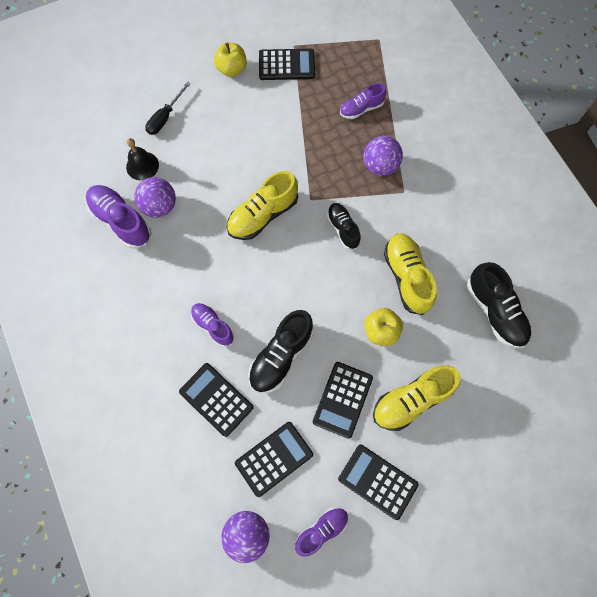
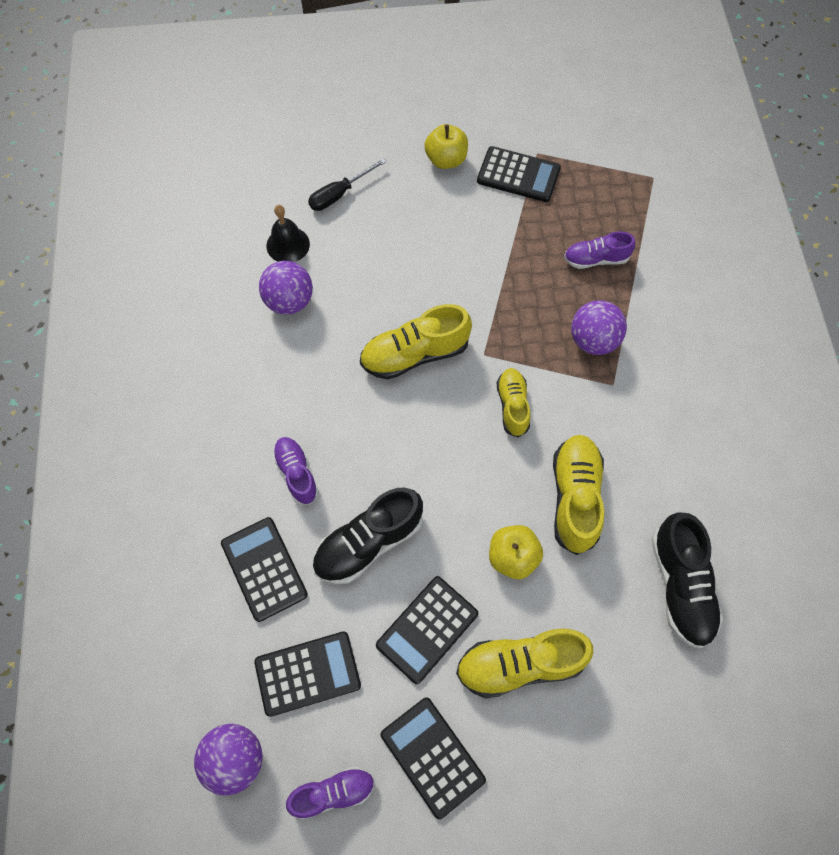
camera: 20 degrees right, 5 degrees down
(121, 221) = (235, 304): purple shoe -> none
(343, 229) = (512, 406): black shoe -> yellow shoe

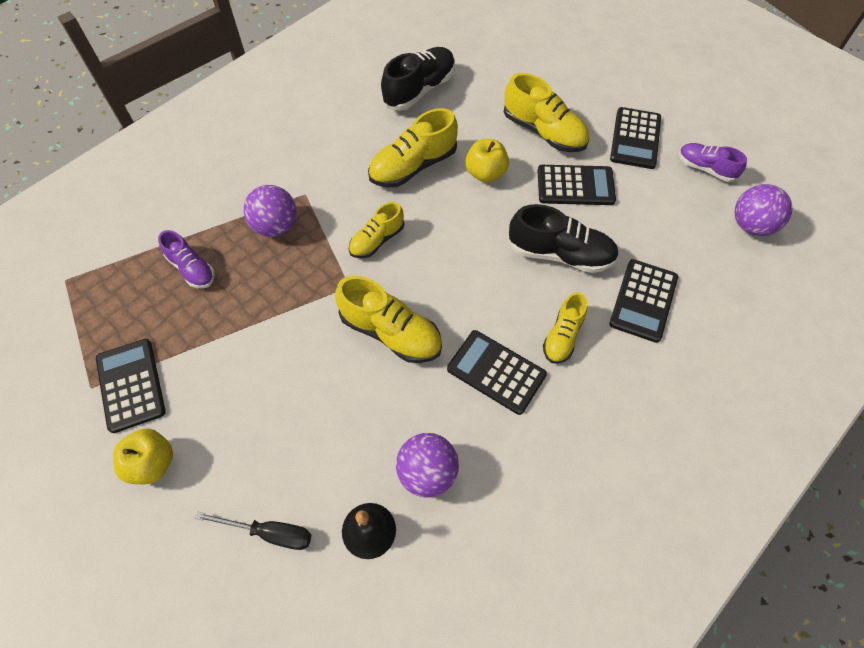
camera: 130 degrees left, 5 degrees down
(296, 473) = (562, 336): purple shoe -> yellow shoe
(307, 673) = (669, 226): black calculator -> black calculator (496, 372)

